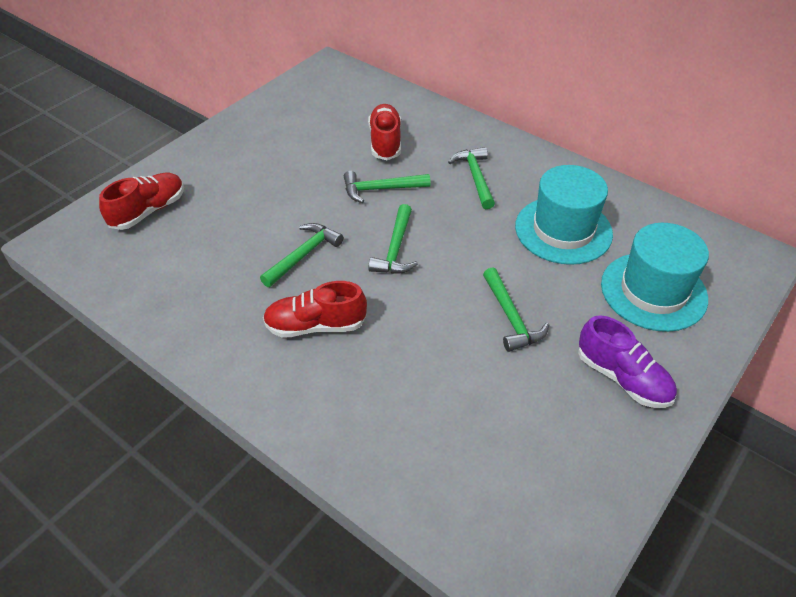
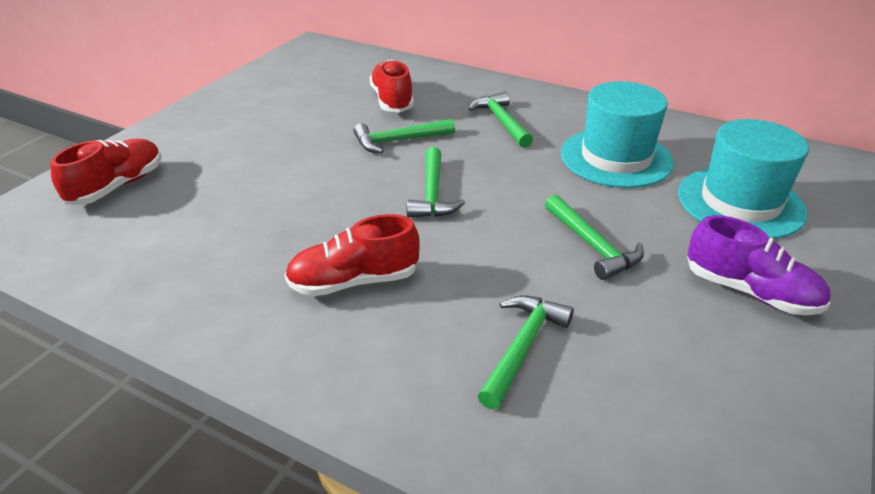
camera: 10 degrees left, 10 degrees down
(303, 255) = (322, 210): green hammer -> green hammer (522, 347)

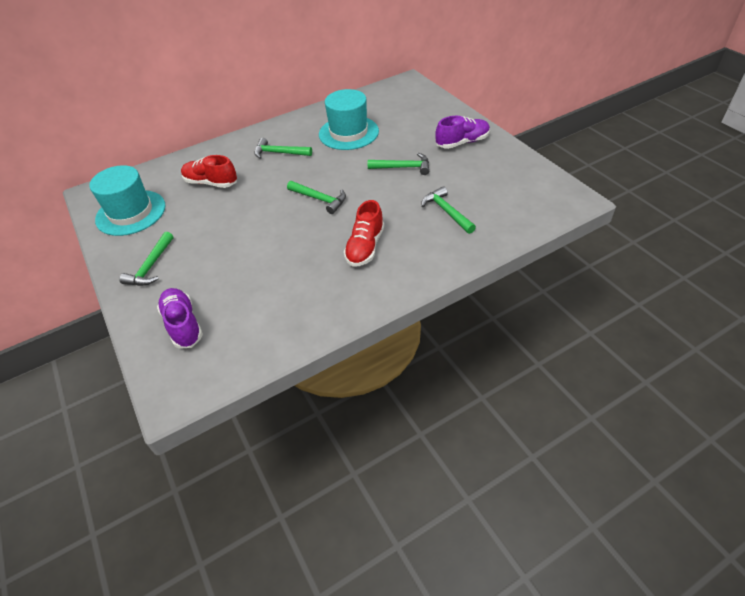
camera: 55 degrees left, 10 degrees up
(117, 186) = (183, 325): red shoe -> purple shoe
(398, 141) = (258, 194): green hammer -> green hammer (151, 266)
(740, 202) = (411, 117): turquoise hat -> turquoise hat (131, 213)

